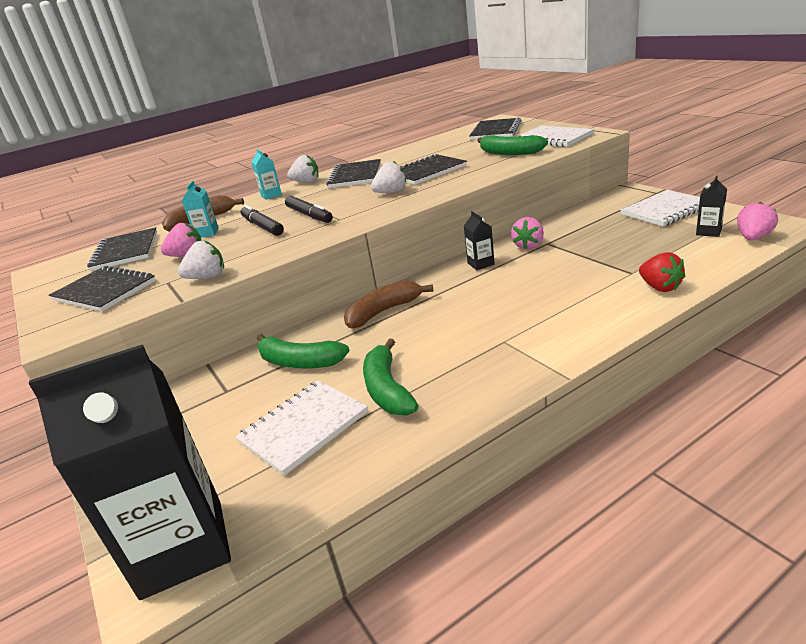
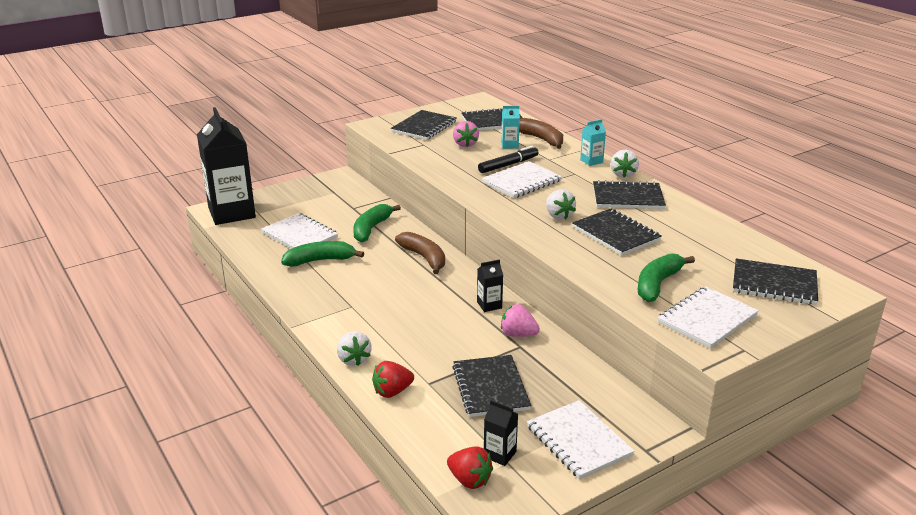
camera: 85 degrees right, 0 degrees up
(207, 277) = (420, 156): white strawberry -> white strawberry (353, 359)
(309, 215) = (521, 182): black marker -> white notebook
(619, 246) = (490, 388): none -> black notebook
(753, 237) = (469, 480): pink strawberry -> red strawberry

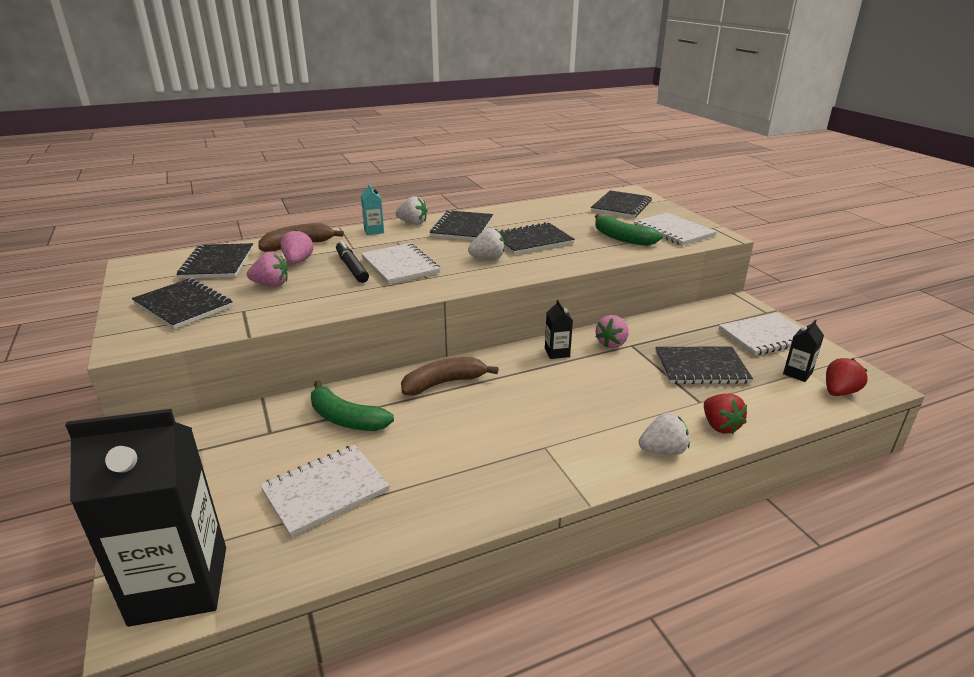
camera: 80 degrees left, 0 degrees up
(320, 260) = (416, 471): green banana -> none
(509, 145) = (298, 261): turquoise carton -> pink strawberry

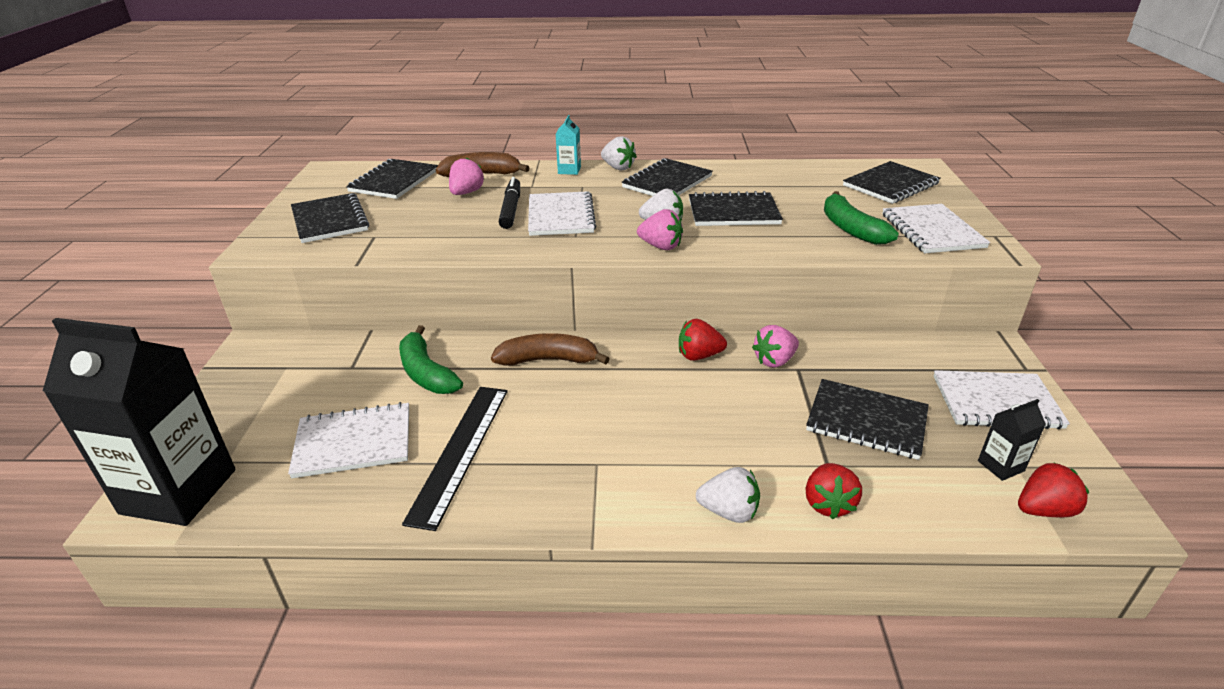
camera: 25 degrees right, 5 degrees up
(271, 285) = (421, 214): pink strawberry -> pink strawberry (660, 246)
(428, 470) = (460, 451): none -> black ruler
(557, 352) = (699, 356): black carton -> red strawberry

